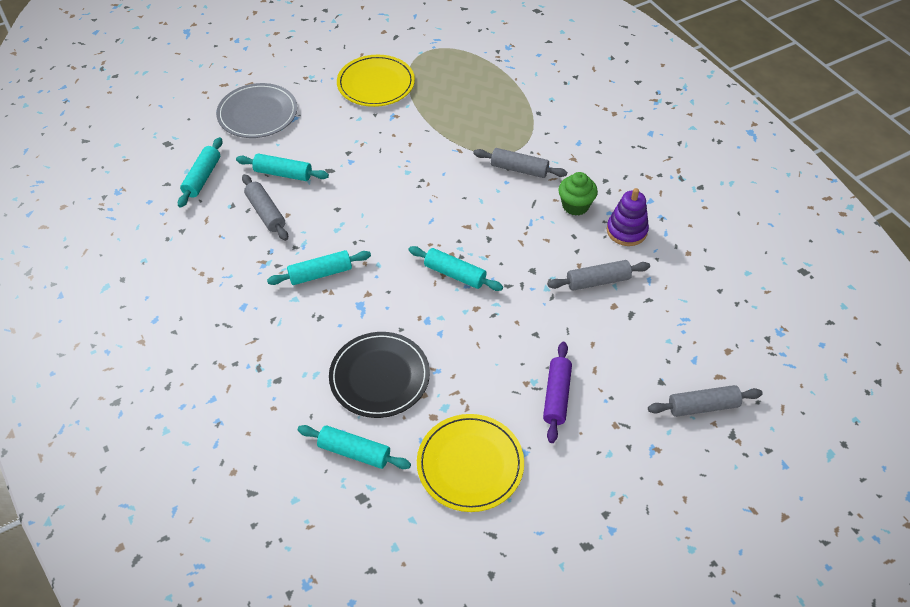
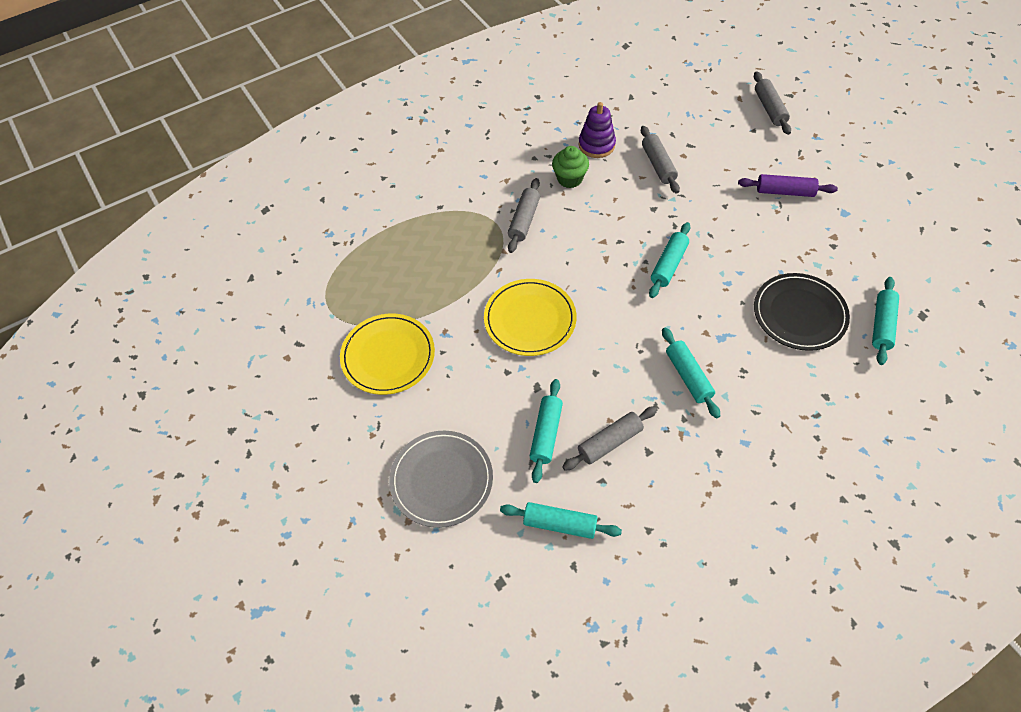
camera: 90 degrees left, 5 degrees up
(470, 464) = (866, 245): yellow plate -> yellow plate (530, 319)

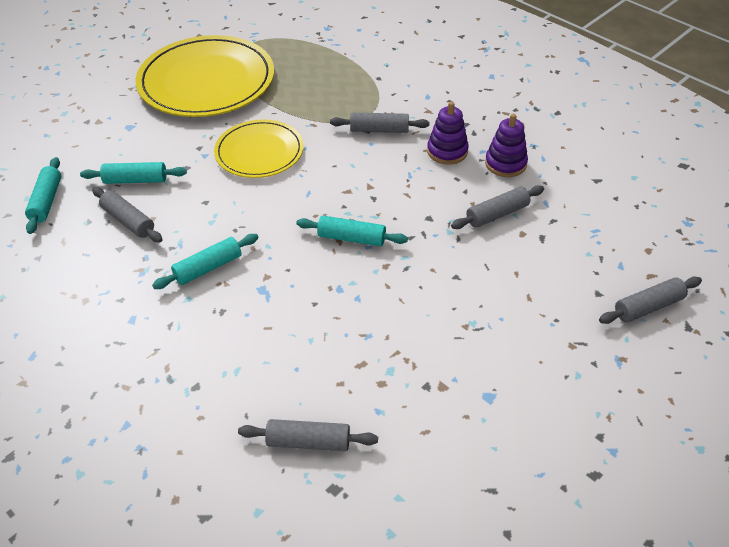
camera: 75 degrees right, 10 degrees down
(388, 356) = (206, 81): yellow plate -> yellow plate, size x1.69
(441, 480) = (90, 130): grey plate -> none
(569, 179) = (447, 151): green cupcake -> purple stacking toy
(785, 192) = (501, 331): purple rolling pin -> none
(799, 314) = (308, 356): black plate -> none
(882, 325) = (308, 442): turquoise rolling pin -> grey rolling pin

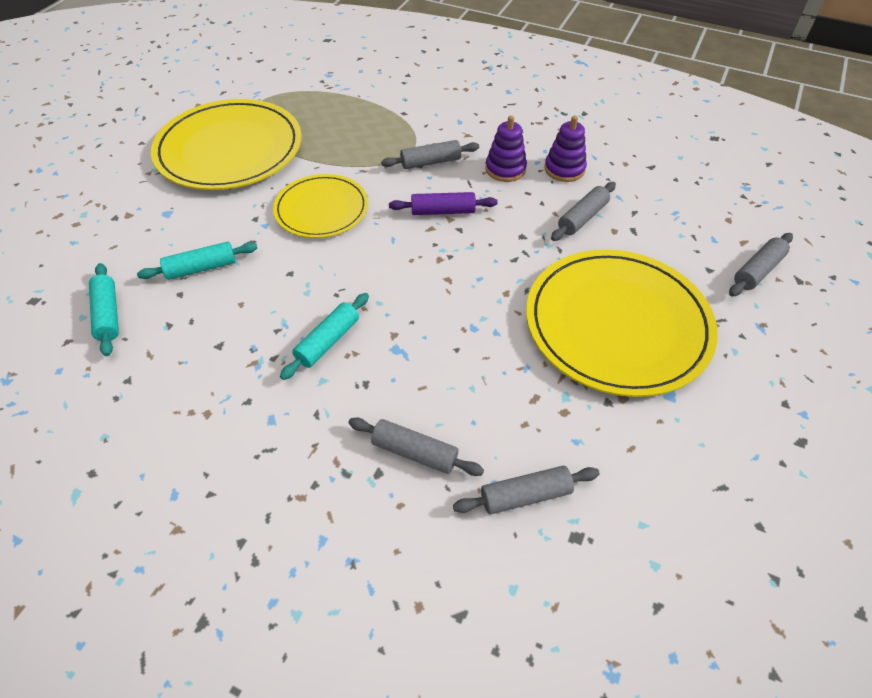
camera: 20 degrees left, 5 degrees up
(128, 221) = (215, 313): grey rolling pin -> grey rolling pin (414, 452)
(352, 238) = (459, 274): turquoise rolling pin -> none
(366, 178) = (443, 211): none -> purple rolling pin
(475, 320) = (617, 324): none -> yellow plate

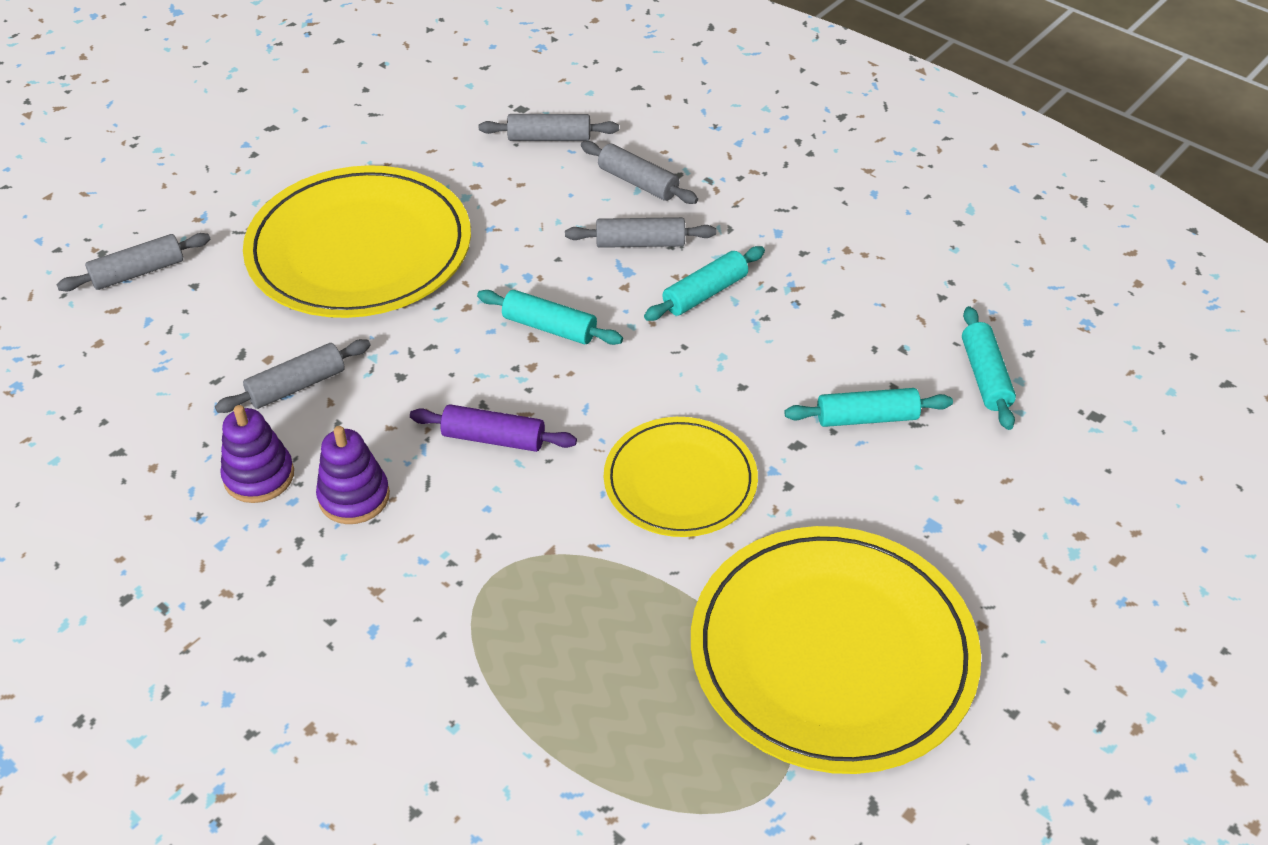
camera: 165 degrees left, 5 degrees down
(430, 162) = (471, 539): grey rolling pin -> grey rolling pin (640, 243)
(438, 289) = (550, 327): none -> turquoise rolling pin

